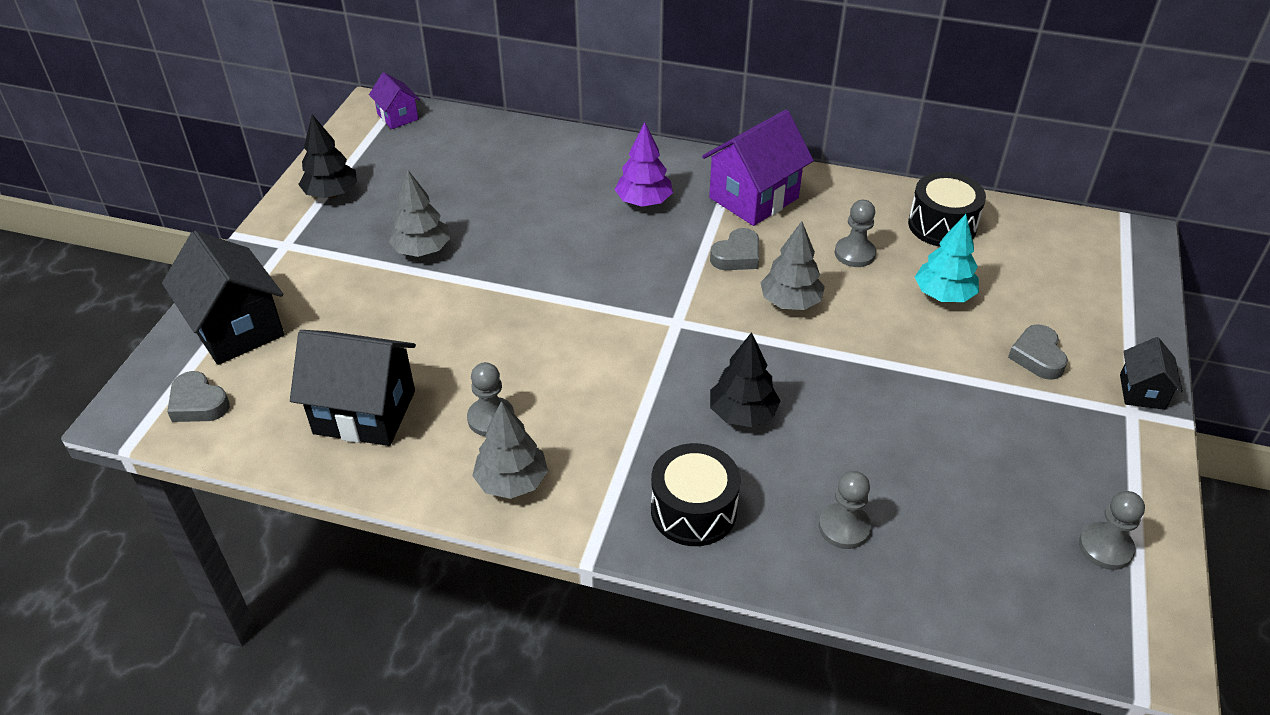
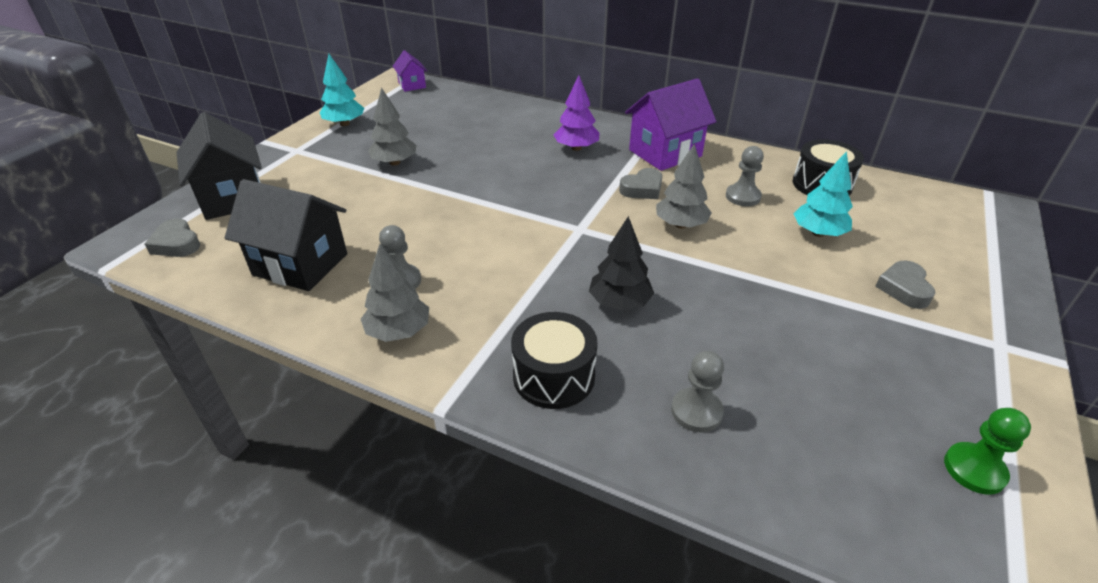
camera: 10 degrees right, 5 degrees down
(331, 194) = (345, 124): black tree -> turquoise tree
(1105, 547) = (974, 469): grey pawn -> green pawn
(1142, 392) = (1010, 329): black house -> none

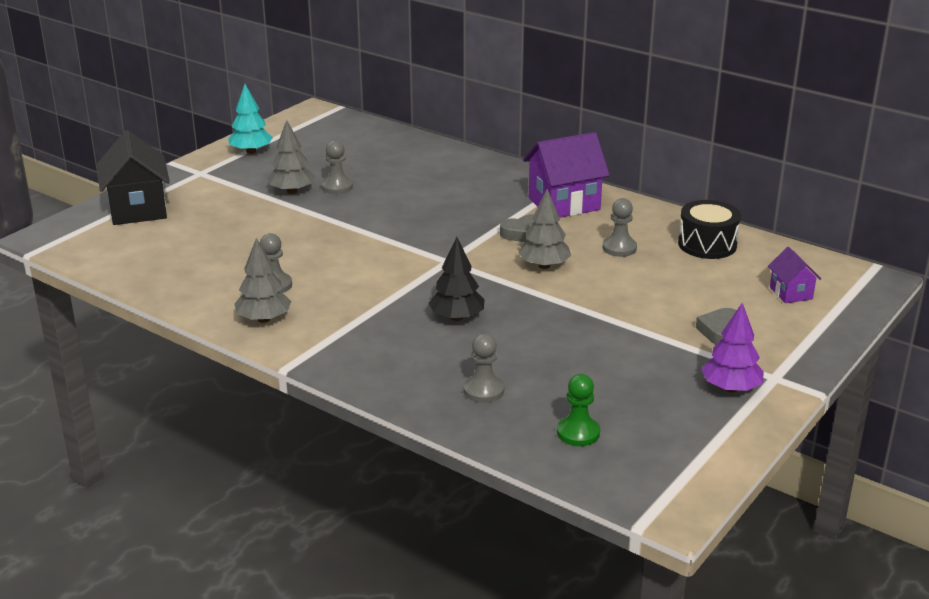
camera: 10 degrees right, 10 degrees down
(176, 244) = (88, 241): grey heart -> none
(300, 264) = (191, 266): black house -> none
(412, 85) = (328, 118): purple house -> purple house (791, 293)
(439, 154) = (337, 187): none -> grey pawn
(554, 376) = (380, 359): black drum -> none
(576, 148) = (475, 192): purple tree -> purple tree (731, 388)
(818, 233) = (672, 283): turquoise tree -> none
(974, 469) = (681, 444): green pawn -> green pawn (578, 433)

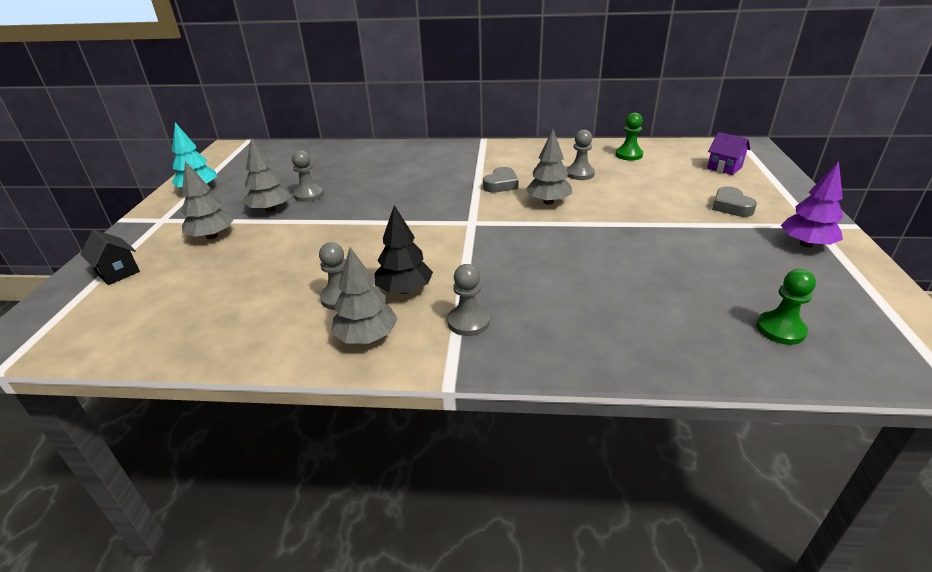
camera: 30 degrees left, 5 degrees up
(138, 209) = (118, 272): black house -> black house, size x0.53
(226, 201) = (212, 236): none -> grey tree
(457, 317) = (541, 265): black tree -> black tree (405, 290)
(483, 390) = (654, 323): grey pawn -> grey pawn (468, 322)
(564, 204) = (501, 157): purple house -> none
(707, 244) = (629, 155): black drum -> green pawn

